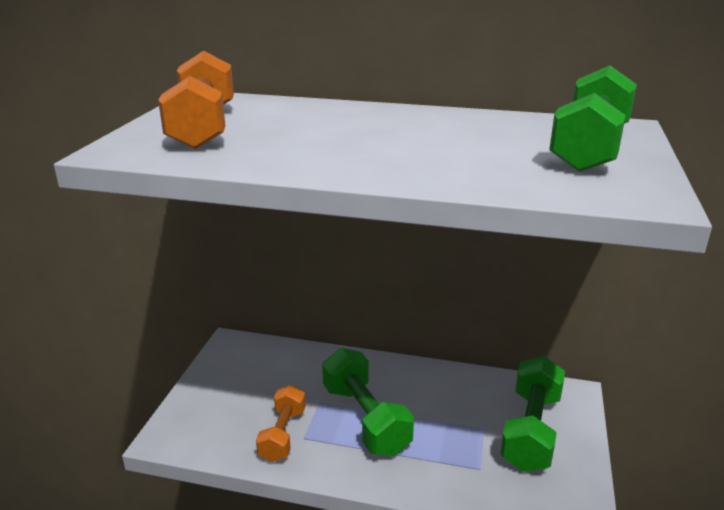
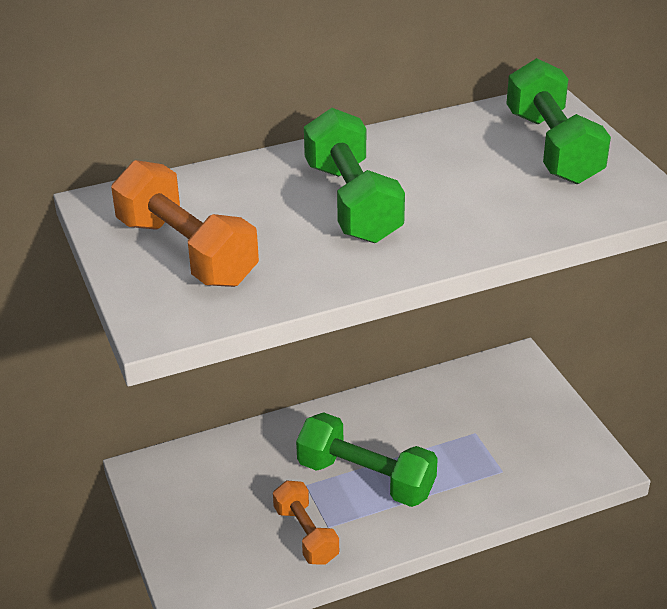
camera: 35 degrees left, 10 degrees up
(530, 430) = (513, 414): green dumbbell -> green dumbbell (352, 202)

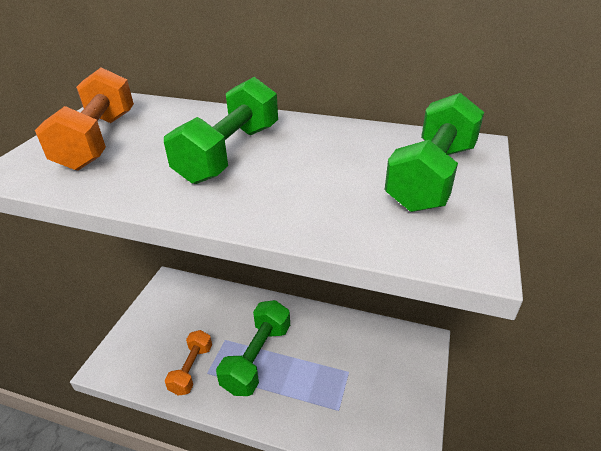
camera: 40 degrees right, 0 degrees up
(366, 478) = (257, 357): green dumbbell -> green dumbbell turned 45 degrees clockwise

